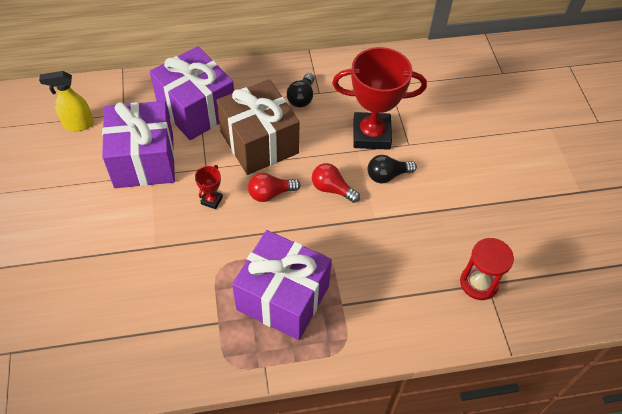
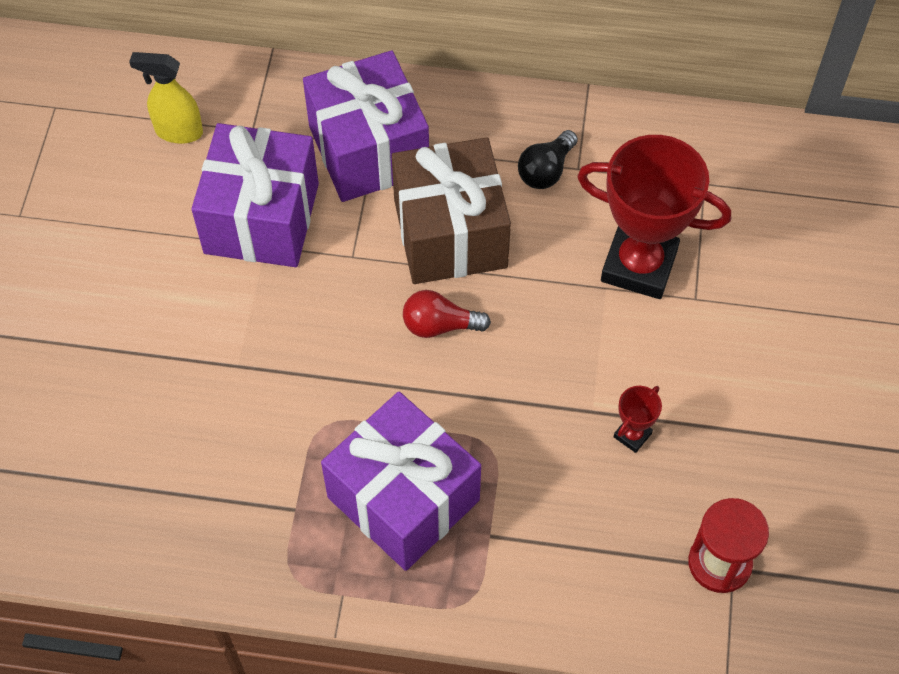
camera: 20 degrees right, 5 degrees up
(211, 200) = (345, 312): red trophy -> red trophy (632, 435)
(332, 189) = (540, 343): red light bulb -> none
(387, 175) = (639, 344): black light bulb -> none

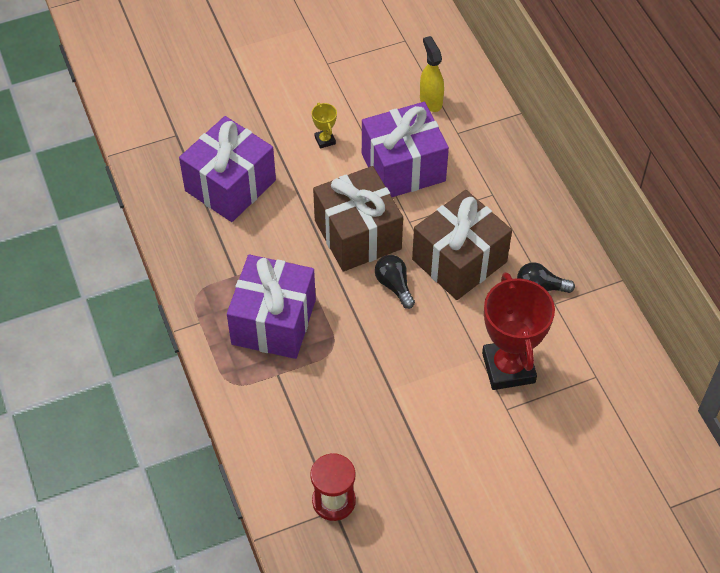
camera: 60 degrees right, 5 degrees down
(148, 285) = (325, 140): none -> yellow trophy
(332, 326) = (358, 235): none -> brown gift
(369, 150) = (486, 193): purple gift -> purple gift (230, 185)
(439, 325) = (394, 285): red light bulb -> black light bulb
(632, 435) = (388, 417): red trophy -> none

